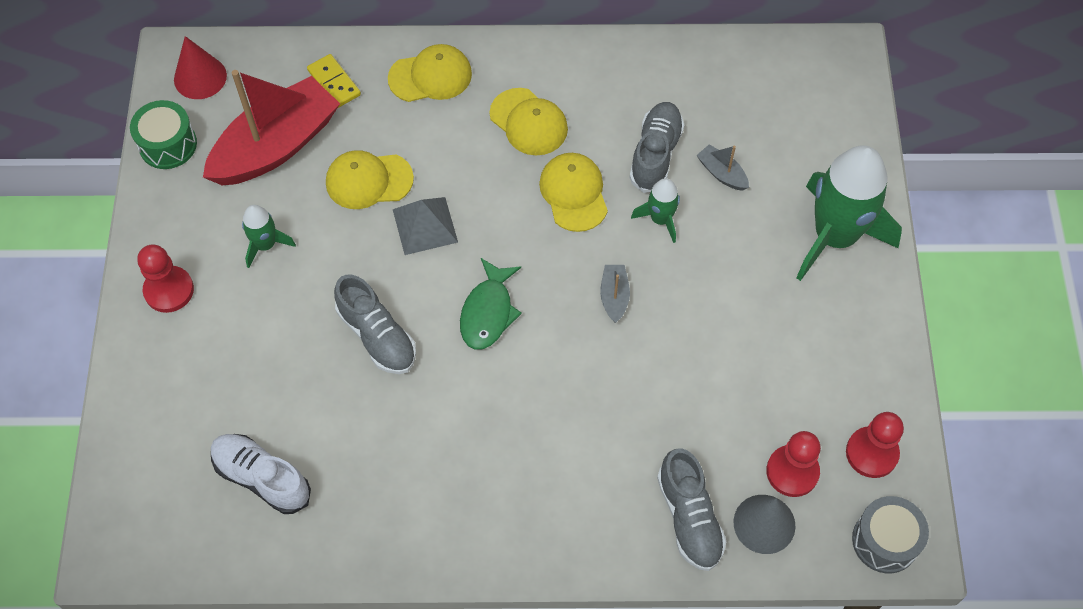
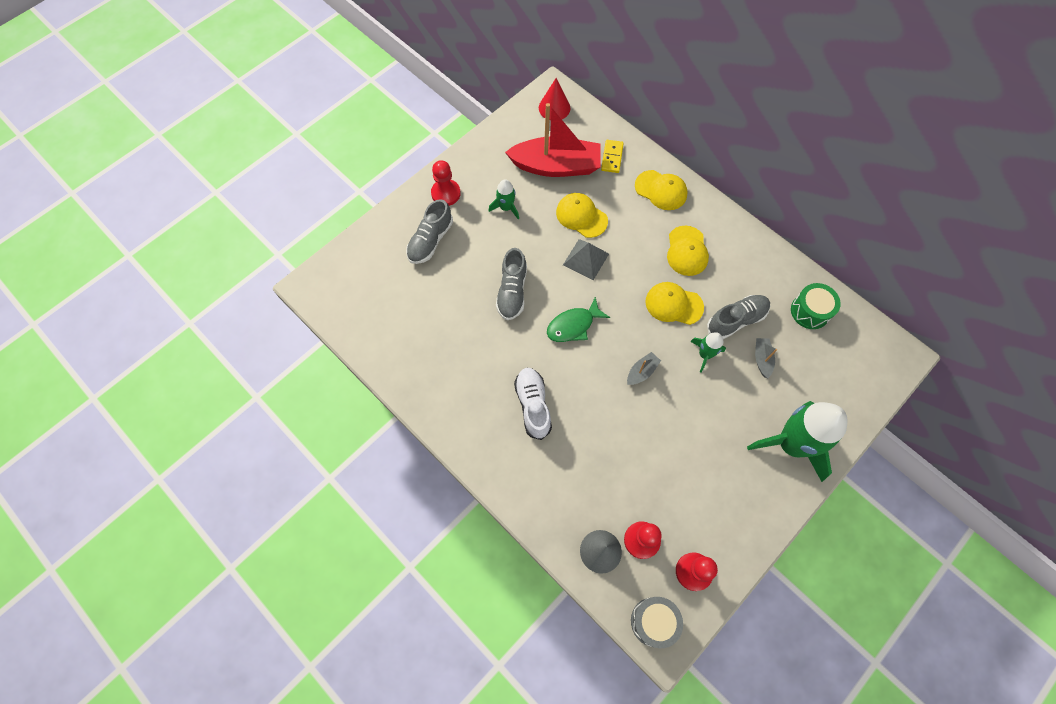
camera: 45 degrees right, 5 degrees up
(168, 144) = (510, 128): green drum -> green drum (810, 311)
(262, 478) = (400, 311): white shoe -> white shoe (533, 405)
(574, 193) = (673, 304): yellow cap -> yellow cap turned 105 degrees counterclockwise
(689, 518) = (567, 512): grey shoe -> grey shoe (430, 241)

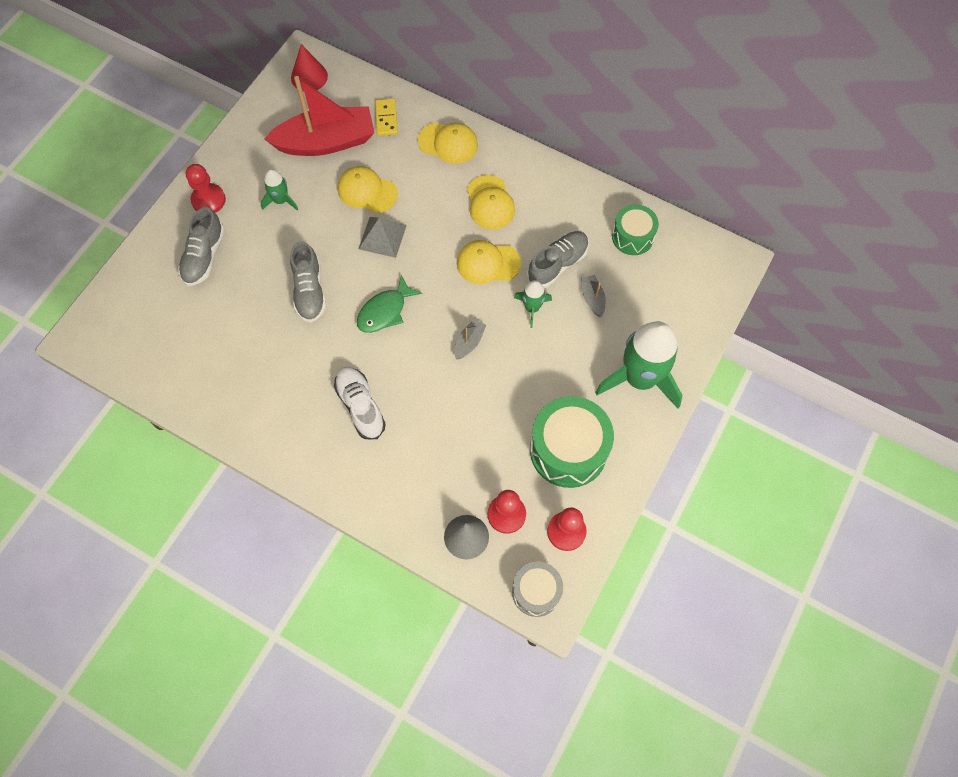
camera: 15 degrees left, 0 degrees up
(711, 494) = (568, 450): none -> green drum

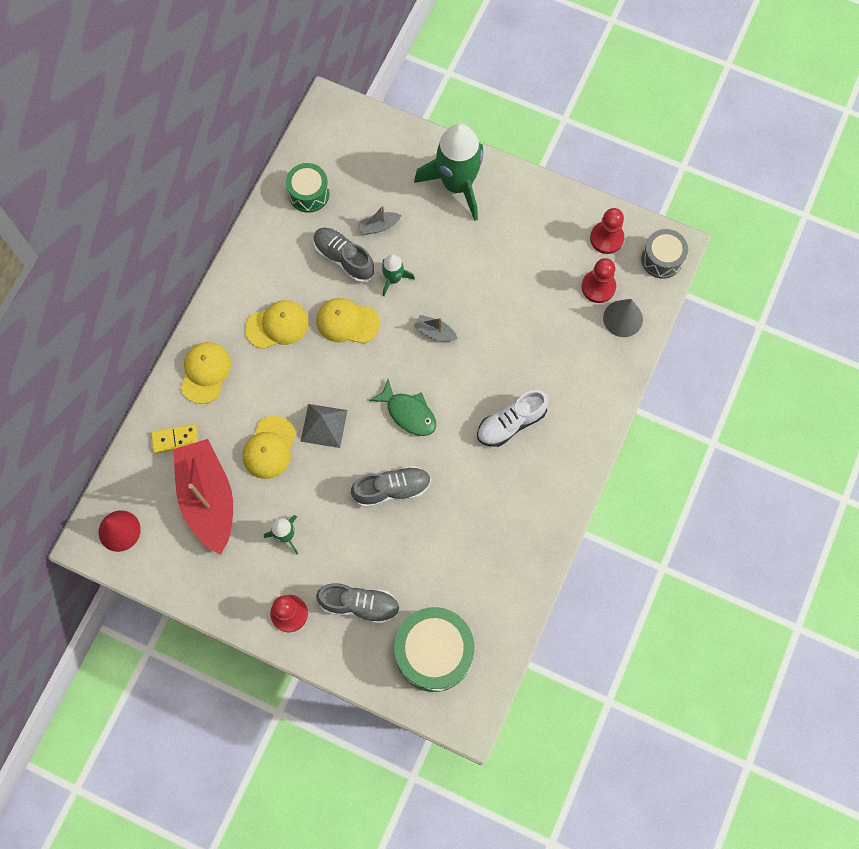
camera: 95 degrees left, 5 degrees up
(488, 263) = (347, 322): yellow cap -> yellow cap turned 105 degrees clockwise
(568, 450) = (532, 240): green drum -> green drum (434, 652)

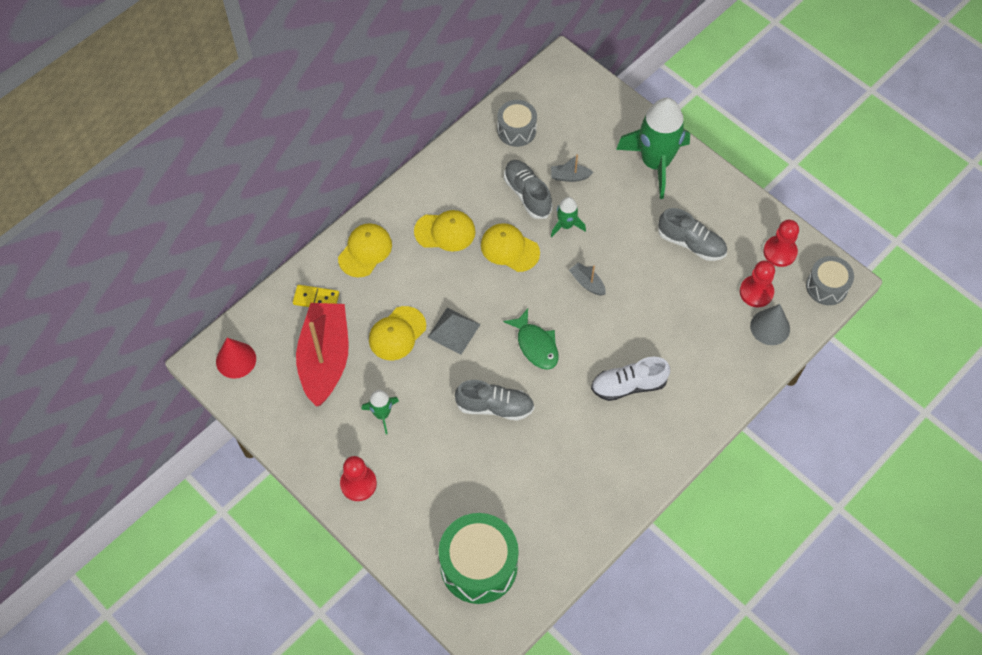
camera: 20 degrees right, 10 degrees down
(309, 194) = (516, 130): green drum -> grey drum
(359, 604) = (426, 498): grey shoe -> grey shoe (691, 243)

